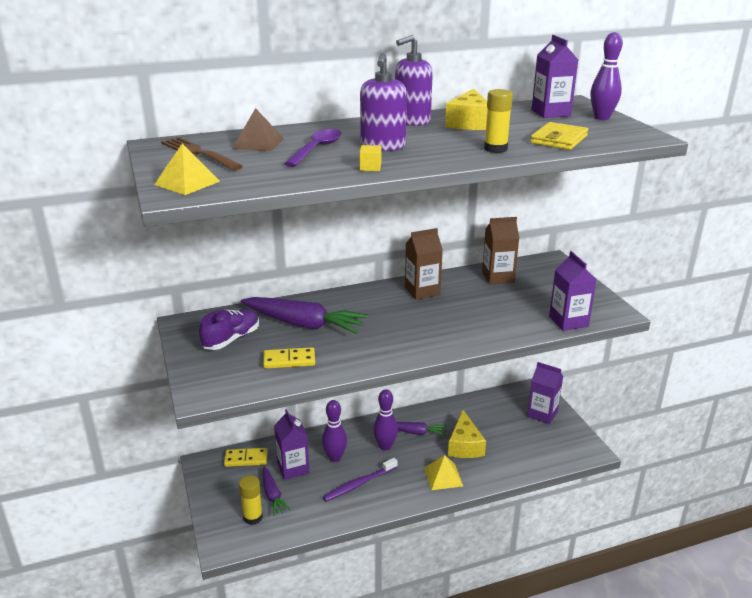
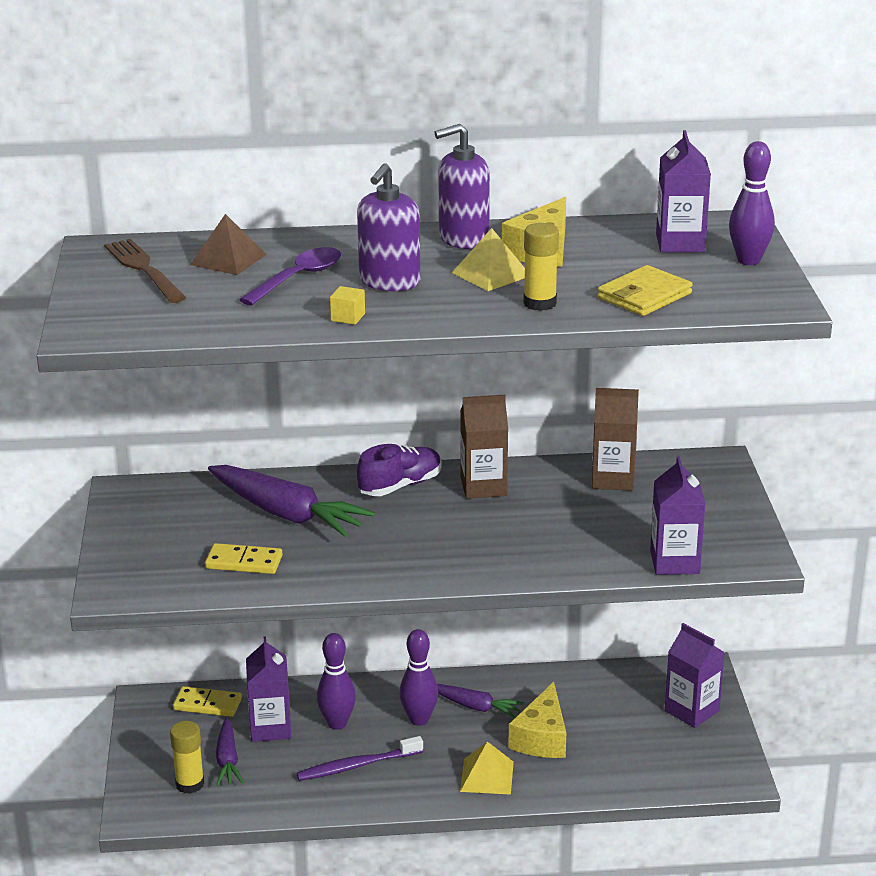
camera: 15 degrees right, 0 degrees up
(187, 183) = (107, 316): yellow pyramid -> yellow pyramid (491, 274)
(231, 339) = (179, 522): purple shoe -> purple shoe (400, 486)

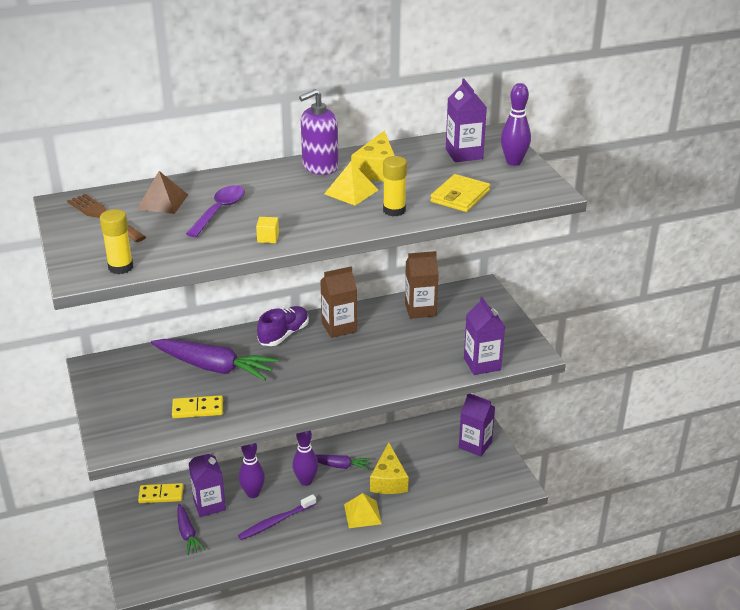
camera: 15 degrees left, 5 degrees up
(190, 784) = (167, 556): yellow glue stick -> yellow glue stick (120, 267)
(389, 282) = (284, 206): purple soap dispenser -> none

